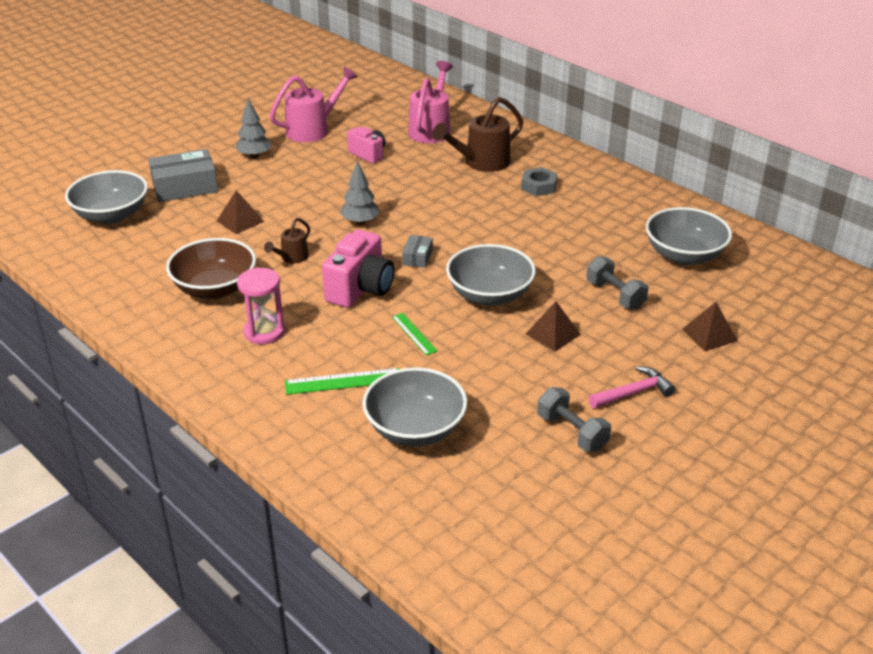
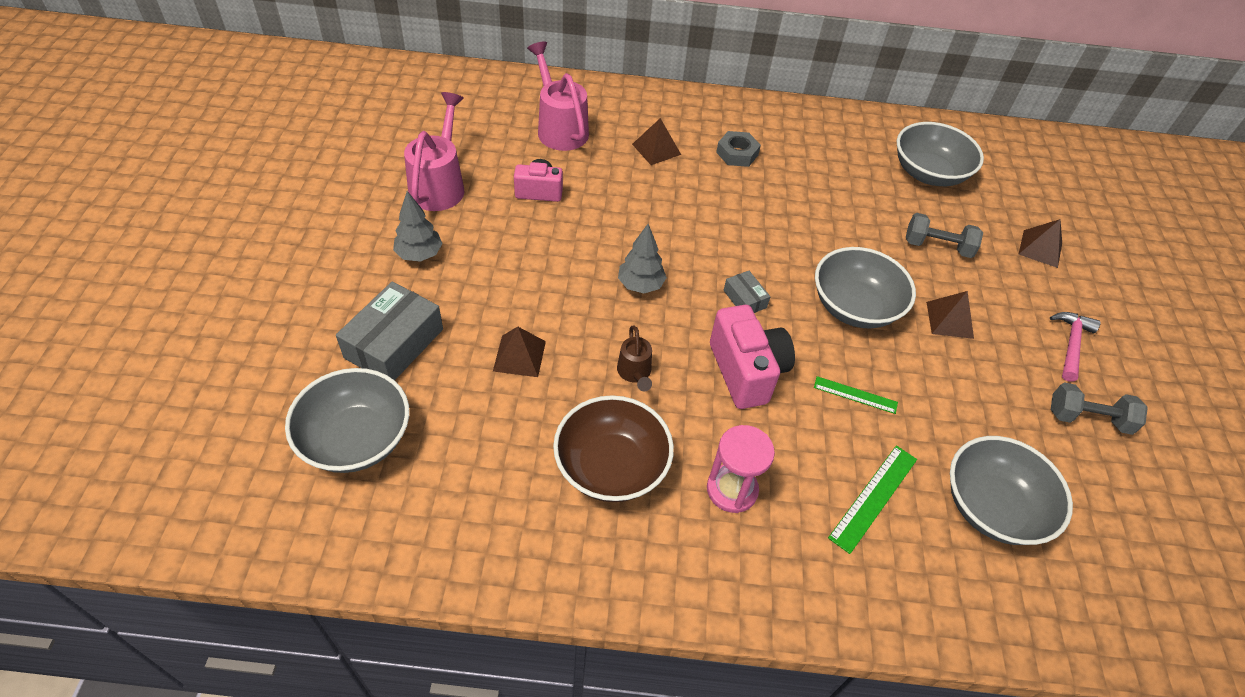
camera: 45 degrees left, 15 degrees up
(481, 163) = (656, 149): brown watering can -> brown pyramid

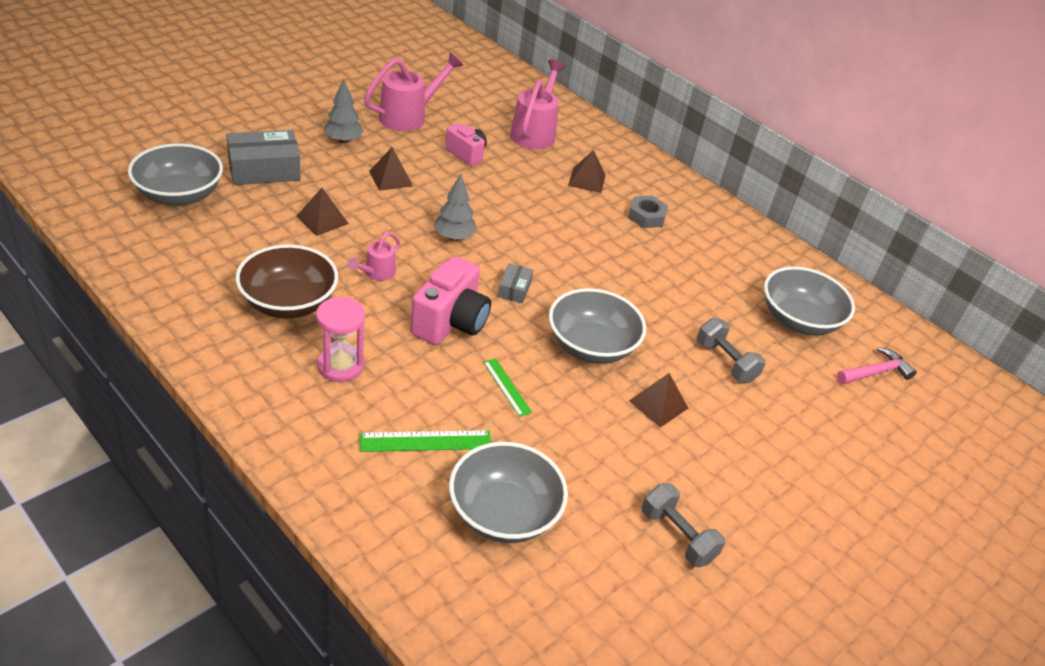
camera: 40 degrees right, 10 degrees down
(635, 373) = (376, 273): brown watering can -> pink watering can
(1040, 248) = (825, 424): brown pyramid -> brown pyramid (390, 178)
(1071, 344) = (745, 490): pink hammer -> pink hammer (876, 372)

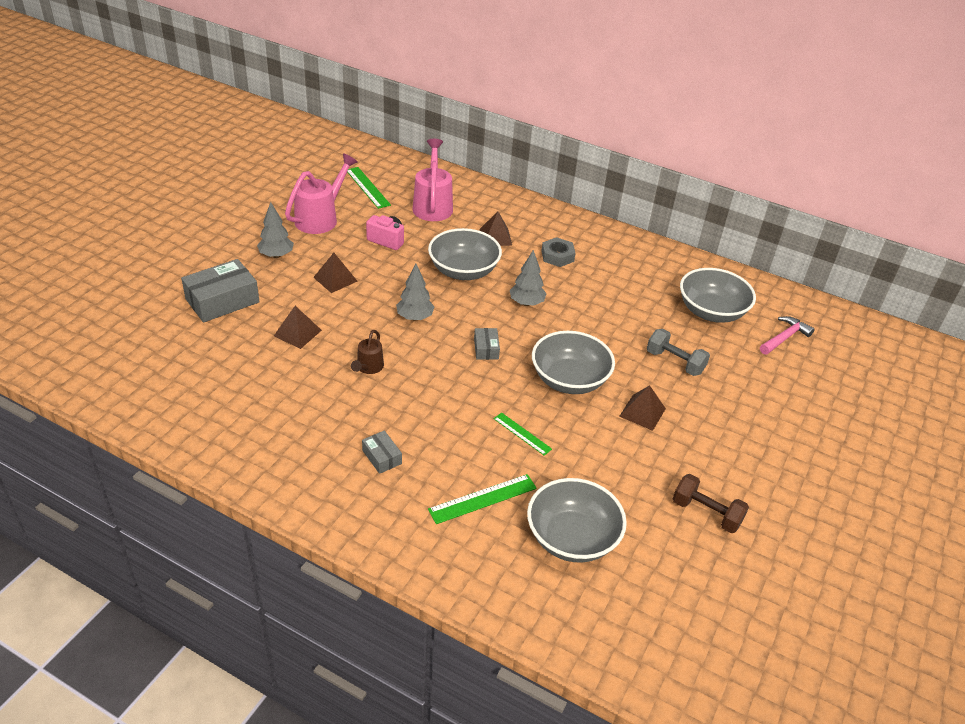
camera: 15 degrees left, 0 degrees up
(179, 195) = (161, 345): grey bowl -> grey bowl (463, 271)
(288, 303) = (309, 415): brown bowl -> none
(340, 366) = (382, 457): pink hourglass -> grey box
(376, 273) = (368, 368): pink watering can -> brown watering can
(450, 322) = (450, 393): pink camera -> none
(475, 99) = (367, 187): none -> green ruler
(585, 255) = (526, 303): none -> grey tree
(677, 536) = (706, 513): grey dumbbell -> brown dumbbell

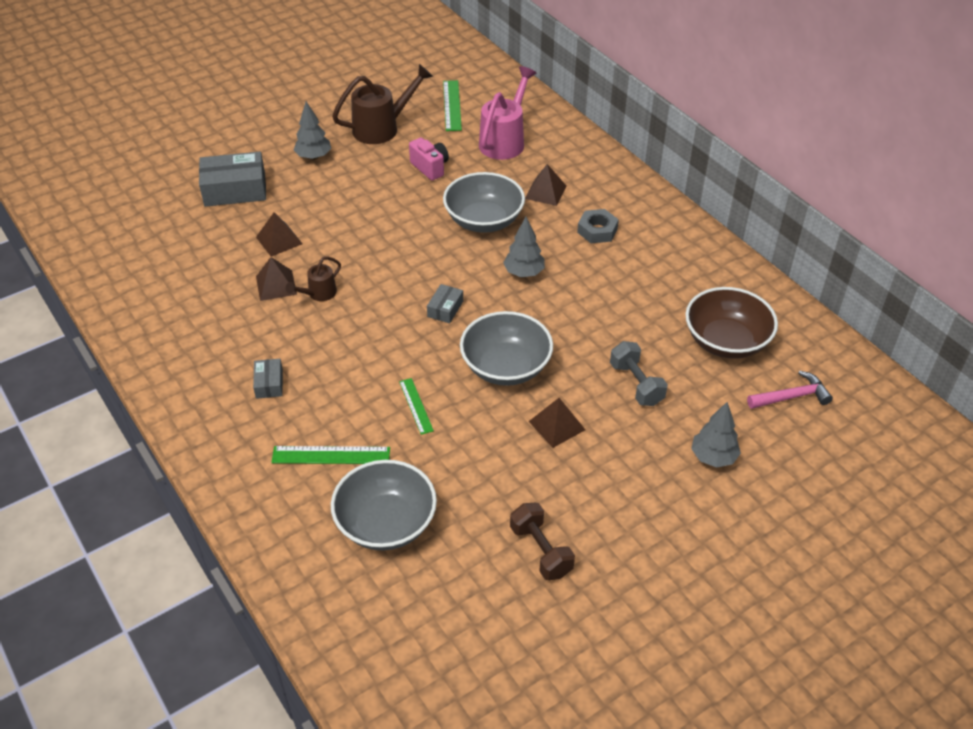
camera: 30 degrees right, 5 degrees up
(320, 218) = (382, 128): pink watering can -> brown watering can
(335, 279) = (351, 195): brown pyramid -> brown pyramid (276, 285)
(415, 317) = (399, 256): grey tree -> grey tree (713, 457)
(711, 312) = (726, 341): grey bowl -> brown bowl

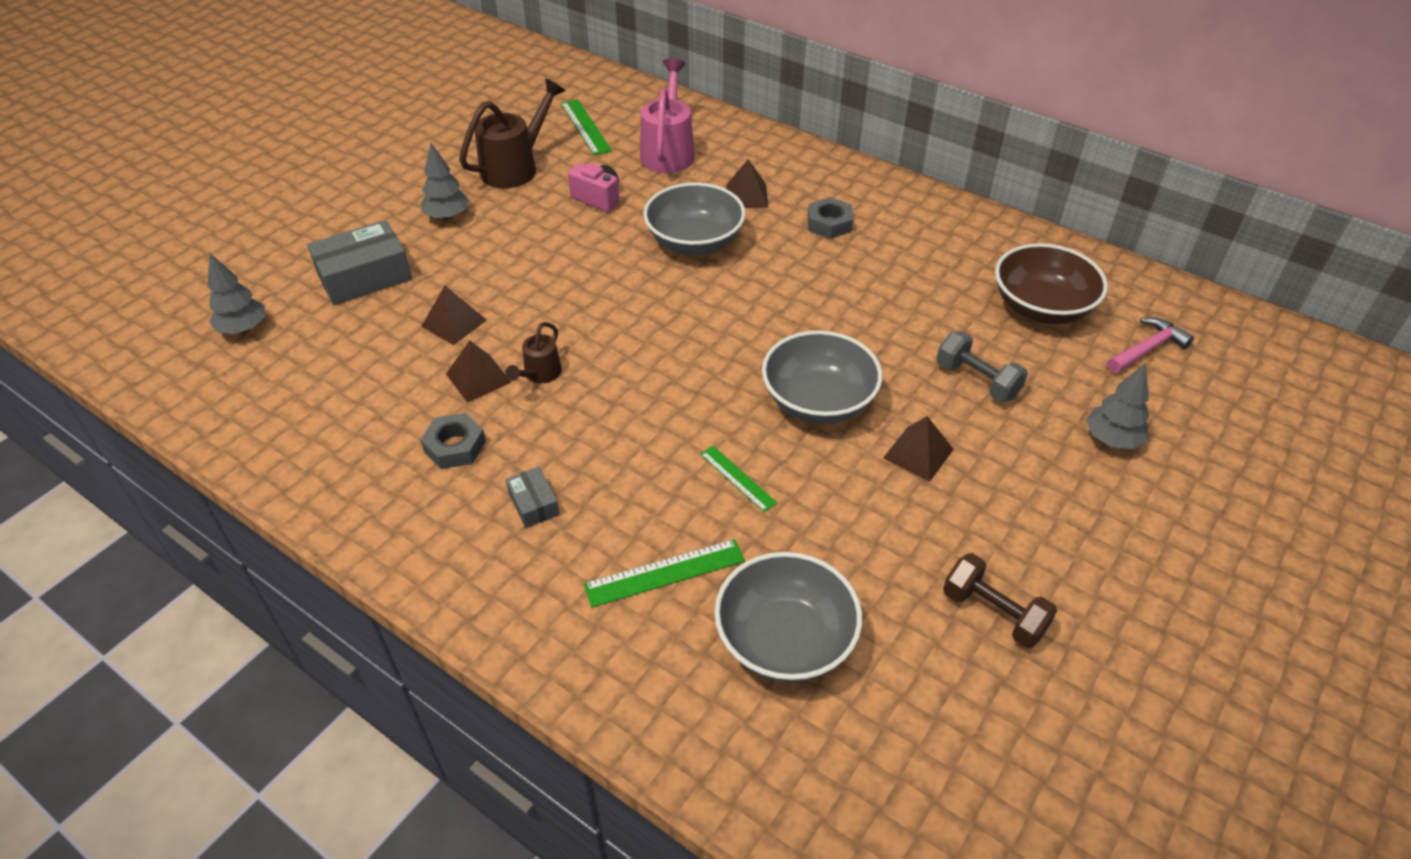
camera: 20 degrees left, 0 degrees up
(237, 330) = (455, 446): none -> grey nut
(445, 309) = (707, 353): grey box -> none
(524, 273) = (775, 289): grey tree -> grey tree (243, 329)

